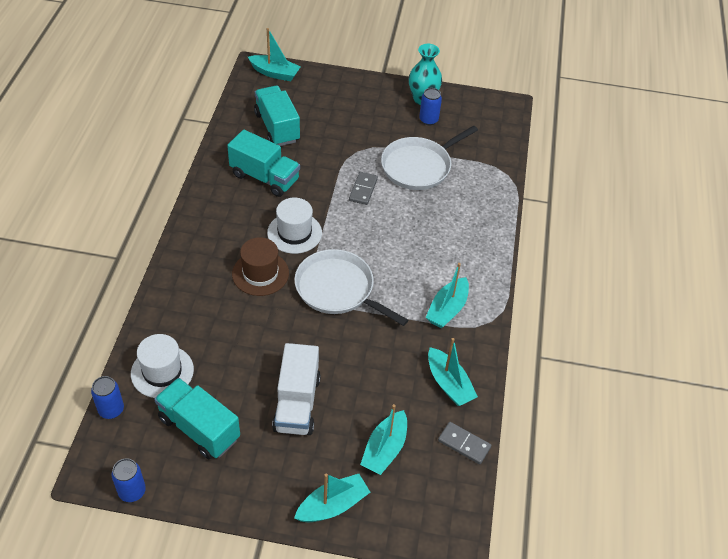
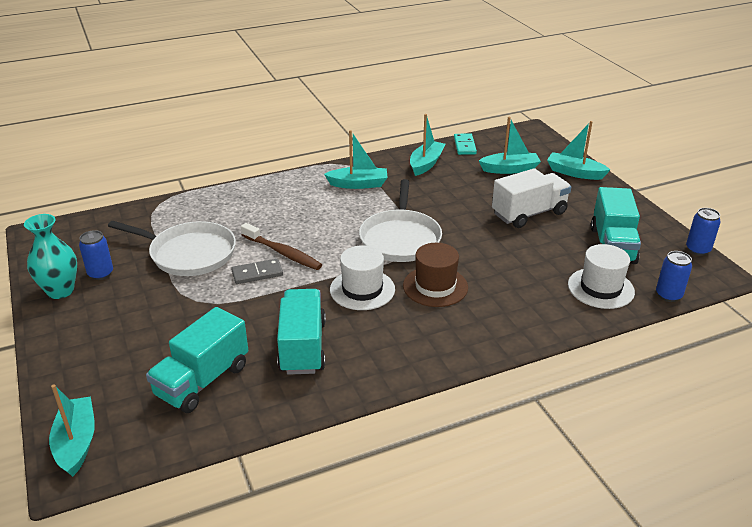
camera: 120 degrees left, 15 degrees down
(377, 213) = (283, 253): none -> brown toothbrush
(464, 444) = (464, 146): grey domino -> turquoise domino

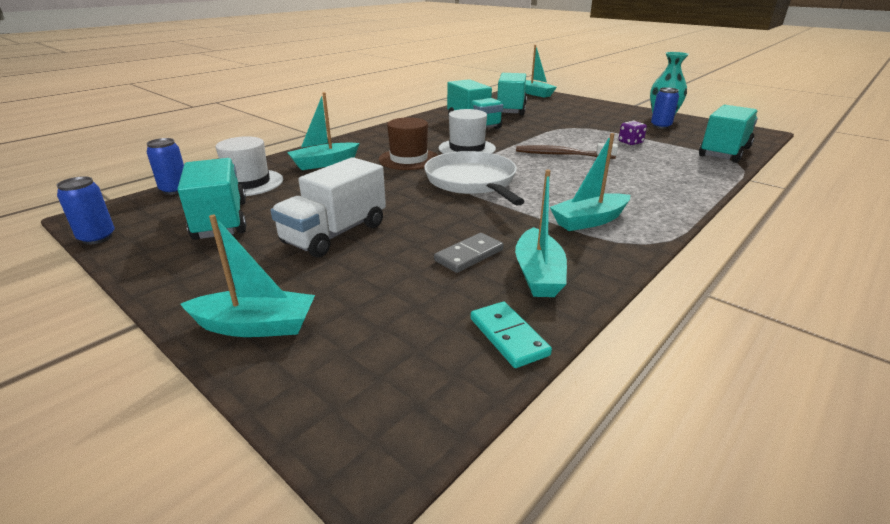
camera: 155 degrees right, 5 degrees down
(139, 217) = (724, 152): none -> turquoise truck
(189, 253) = (630, 142): white pan -> purple dice
(257, 273) = (559, 142): grey domino -> grey domino (469, 255)
(510, 169) = (388, 300): turquoise boat -> turquoise boat (324, 163)

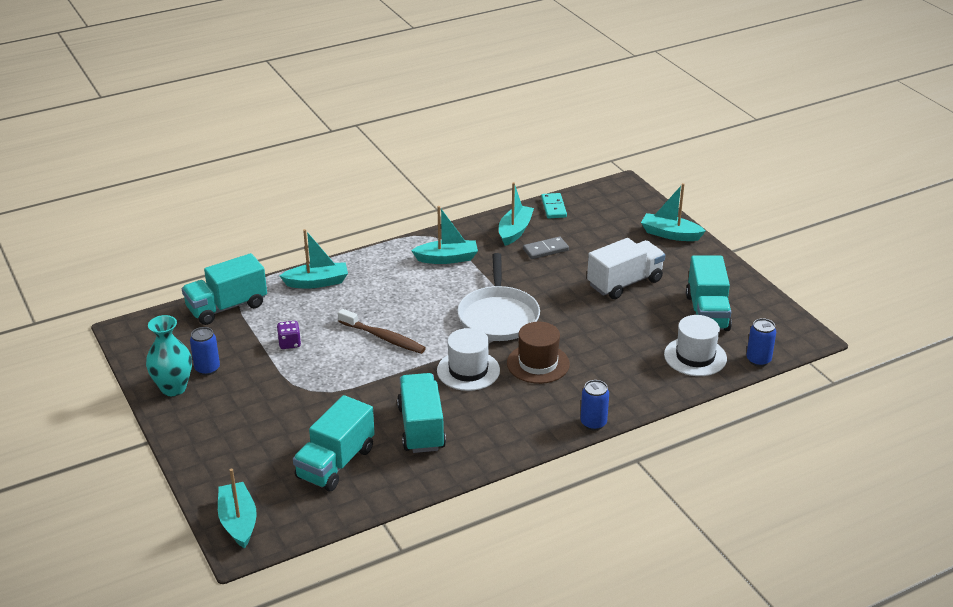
camera: 160 degrees left, 5 degrees up
(97, 238) = (789, 313): blue can -> blue can (593, 423)
(324, 163) = (624, 375): turquoise boat -> turquoise boat (317, 282)

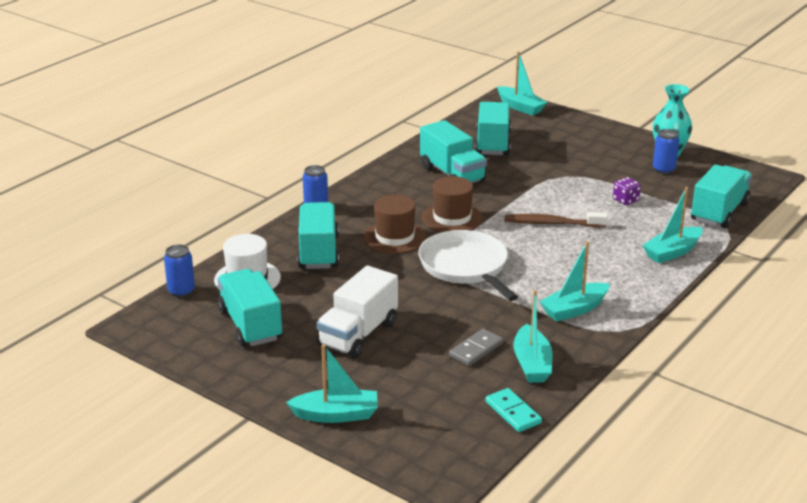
camera: 155 degrees right, 5 degrees down
(468, 370) = (452, 218): white hat -> brown hat
(618, 367) = (318, 252): none -> turquoise truck

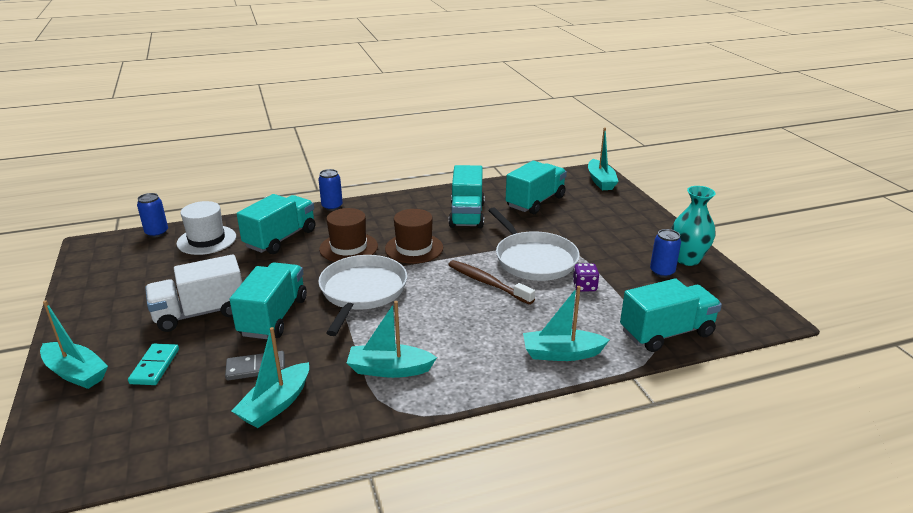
camera: 35 degrees right, 0 degrees up
(250, 325) = (151, 274): turquoise truck -> turquoise truck (274, 317)
(513, 412) = (187, 444): turquoise domino -> turquoise domino (155, 366)
(560, 193) = (533, 259): none -> white pan

